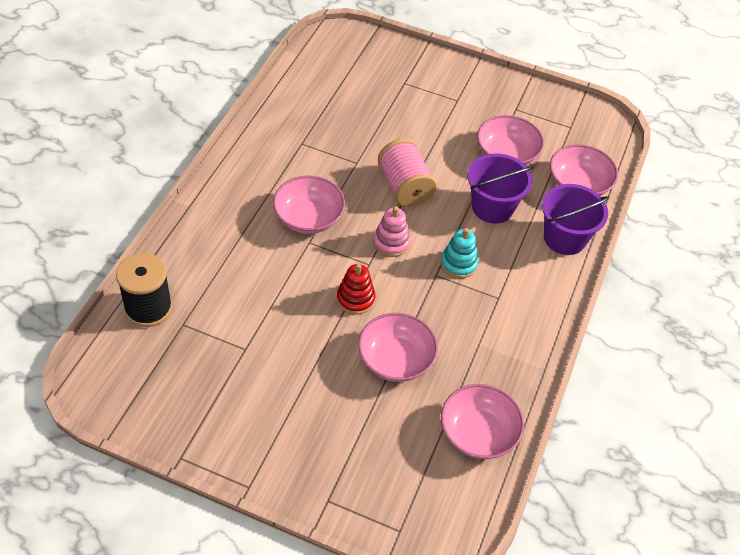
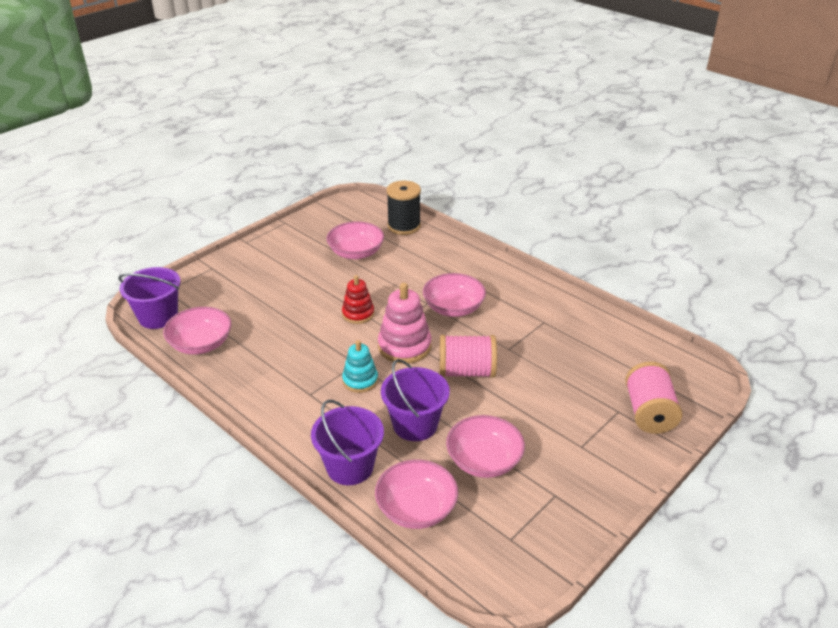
camera: 115 degrees right, 15 degrees down
(391, 242) = (404, 346): pink stacking toy -> pink stacking toy, size x1.57
(396, 359) = (291, 320): pink bowl -> pink bowl (356, 253)
(397, 65) = (649, 413): none -> pink spool
(454, 510) = (158, 317): none -> purple bucket

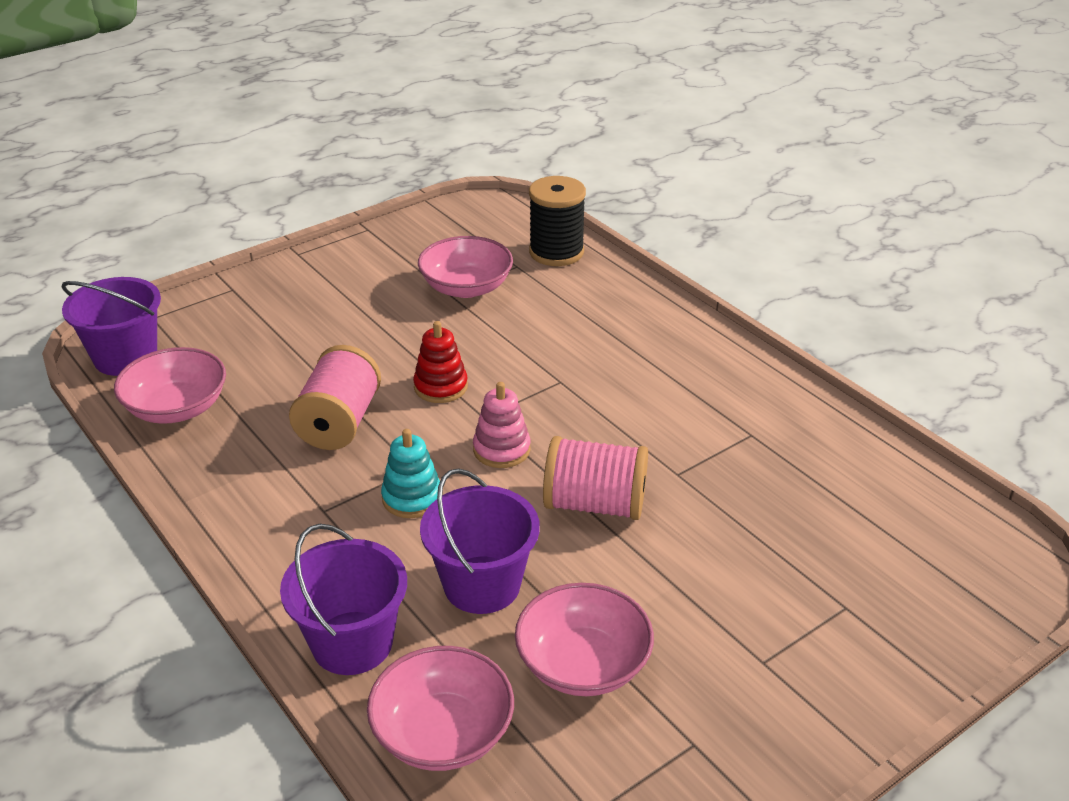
camera: 10 degrees right, 0 degrees up
(404, 346) = (501, 449): pink stacking toy -> pink stacking toy, size x0.64
(453, 308) = (601, 394): pink bowl -> none
(649, 413) = (901, 617): pink spool -> pink spool (339, 423)

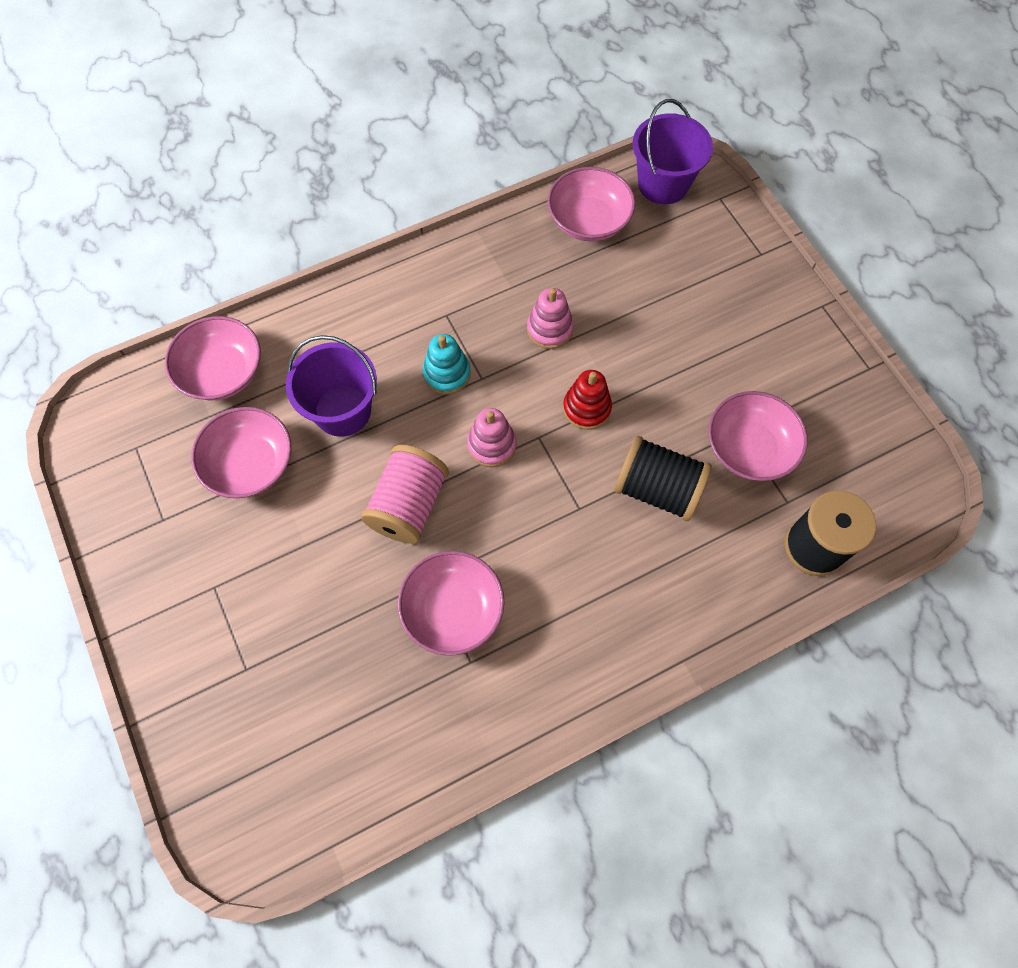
camera: 100 degrees right, 30 degrees up
(339, 423) = (549, 329): pink spool -> pink stacking toy
(352, 643) = (312, 327): purple bucket -> none
(524, 336) = (657, 489): none -> black spool
(703, 453) = (453, 610): none -> pink bowl

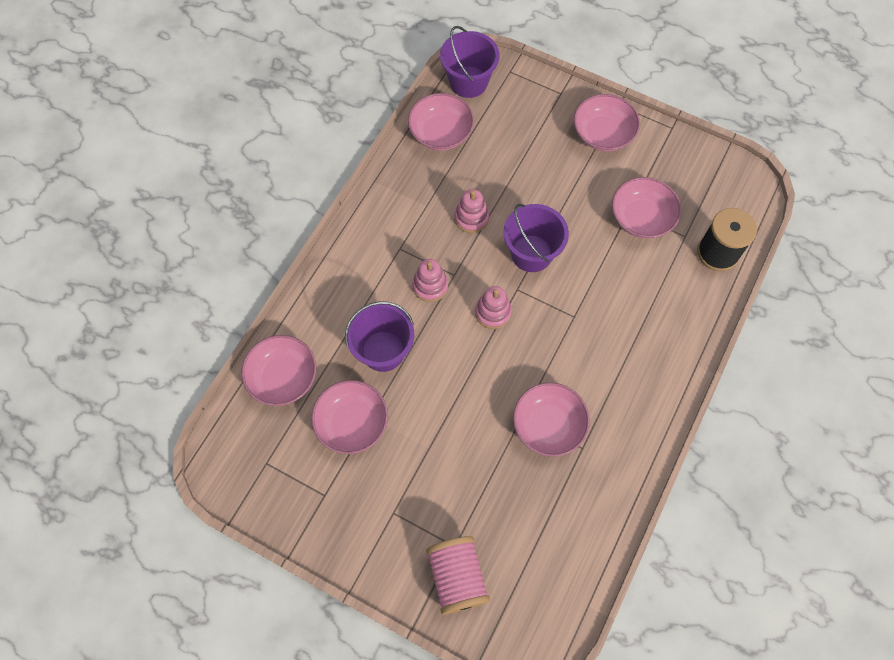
camera: 35 degrees left, 0 degrees up
(408, 505) = (472, 382): pink spool -> pink spool (457, 577)
(447, 374) = (430, 286): turquoise stacking toy -> pink stacking toy
(586, 408) = (531, 253): red stacking toy -> purple bucket
(657, 489) = (609, 276): black spool -> none
(777, 327) = (603, 134): none -> pink bowl

